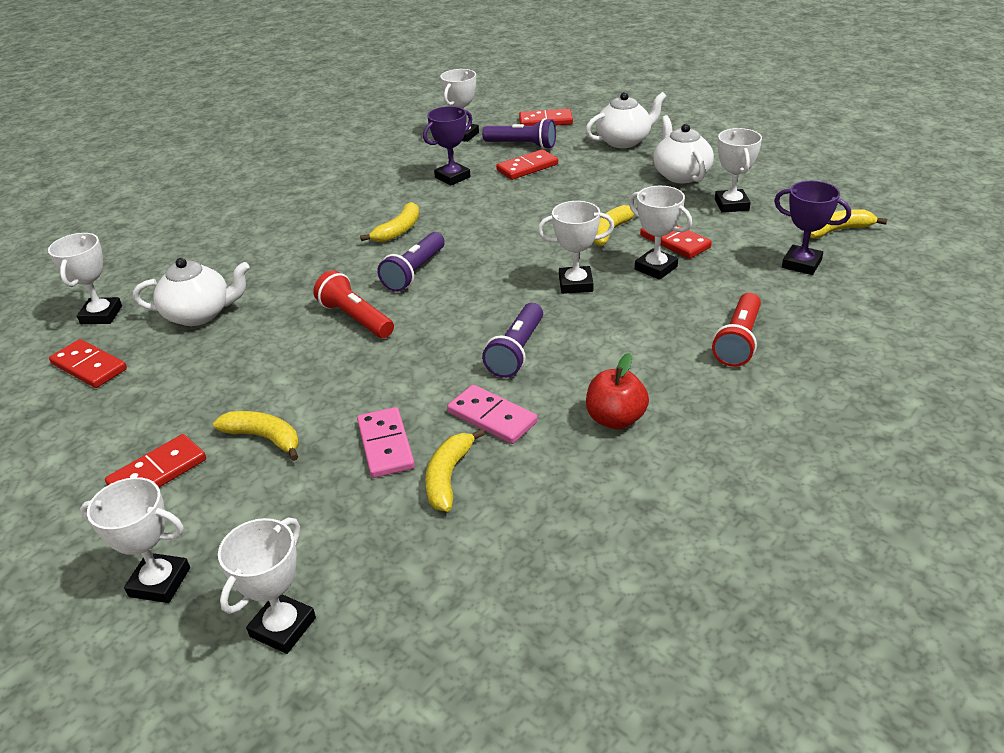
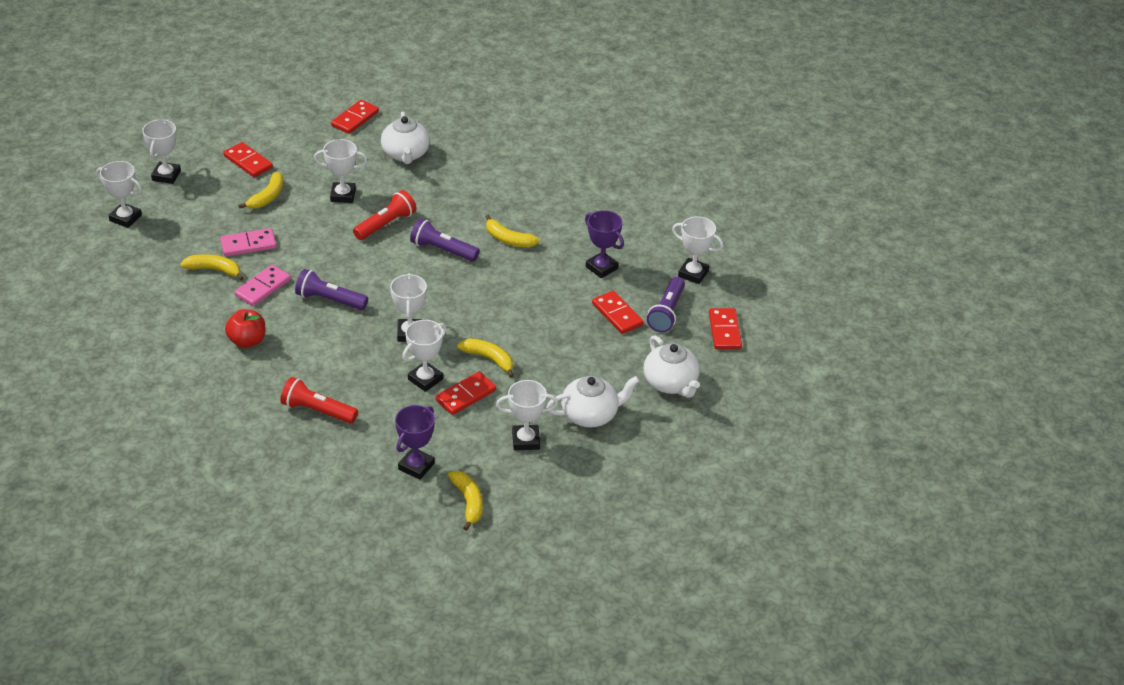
camera: 85 degrees right, 5 degrees up
(101, 315) = (413, 112): white trophy -> white trophy (343, 195)

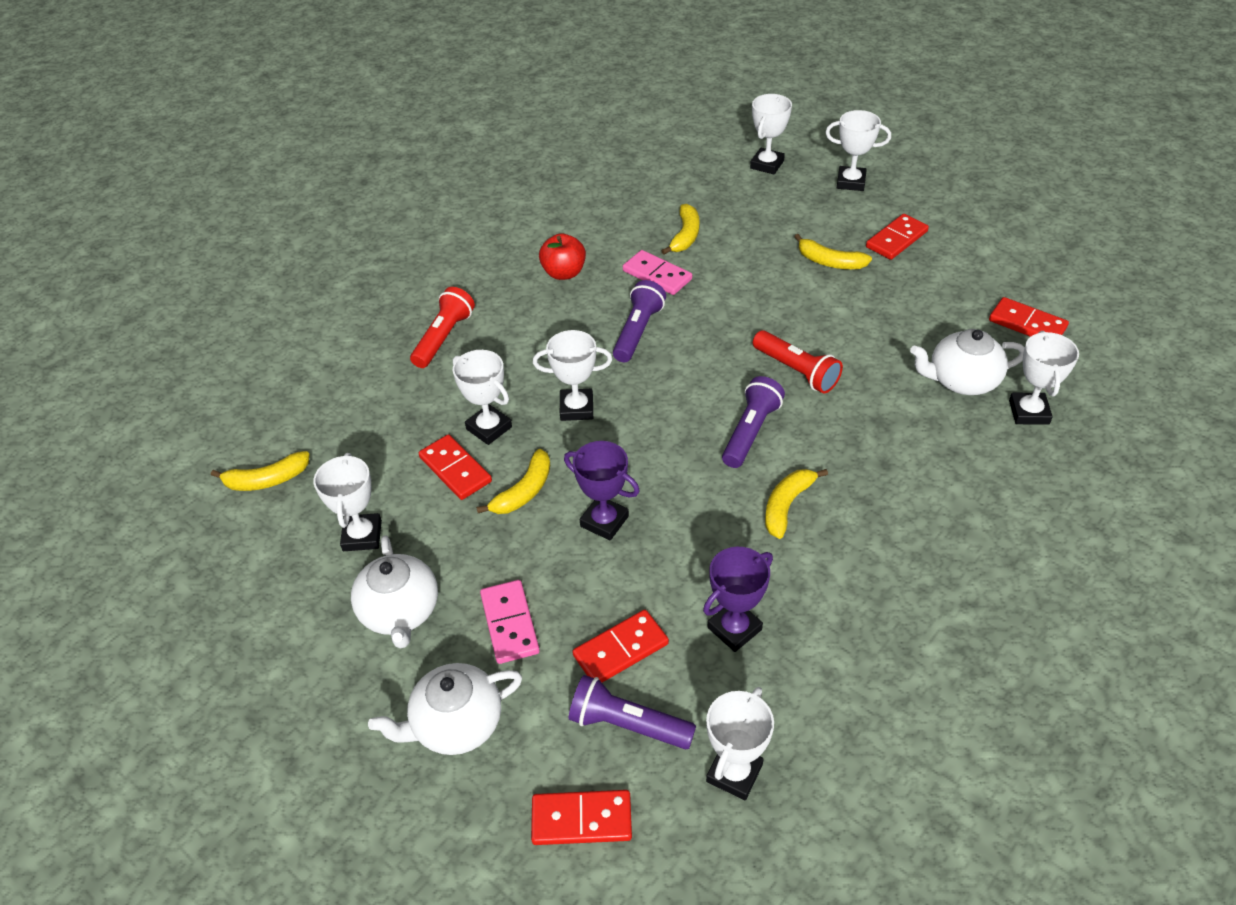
camera: 95 degrees right, 5 degrees up
(248, 245) = (734, 256): pink domino -> pink domino (509, 623)
(343, 195) = (850, 326): white trophy -> white trophy (1029, 412)
(416, 466) = (338, 428): purple trophy -> purple trophy (604, 521)

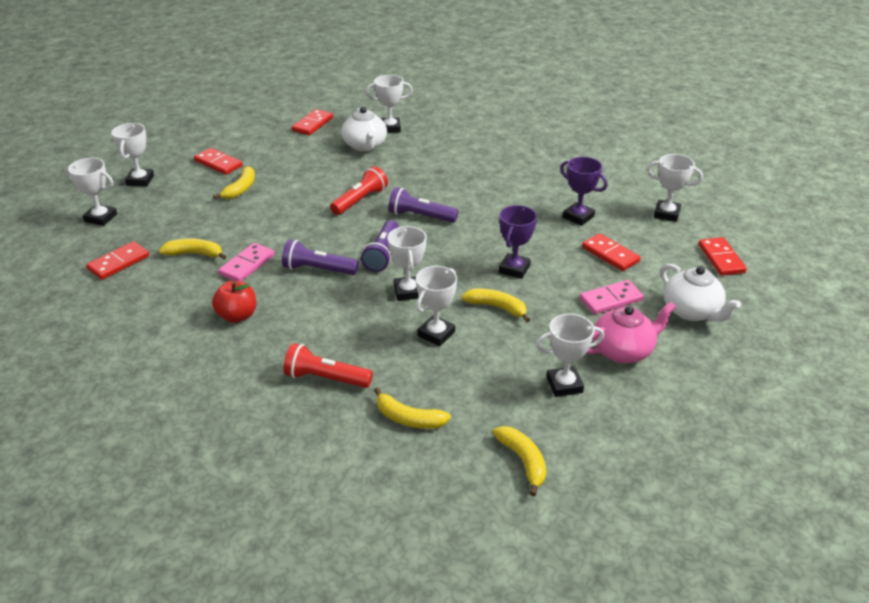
camera: 100 degrees left, 10 degrees down
(400, 612) = (623, 351): white teapot -> pink teapot
(455, 469) = (484, 345): red domino -> red domino (118, 263)
(627, 724) = (657, 248): purple flashlight -> purple flashlight (382, 254)
(787, 505) = (481, 202): yellow banana -> yellow banana (408, 418)

